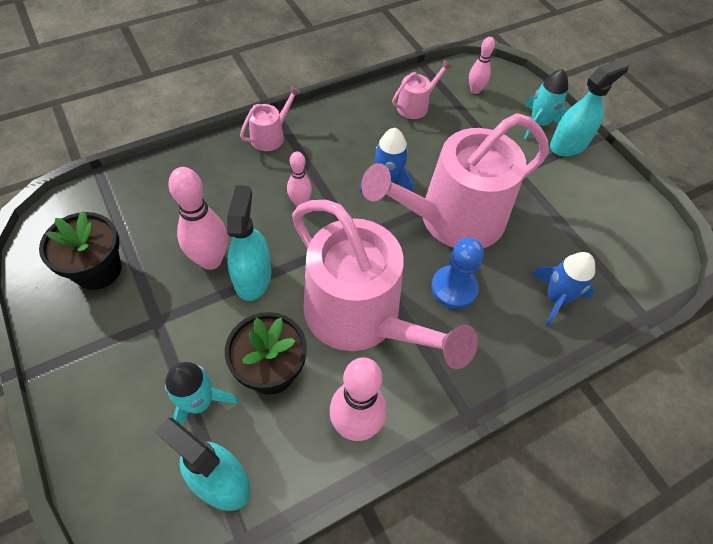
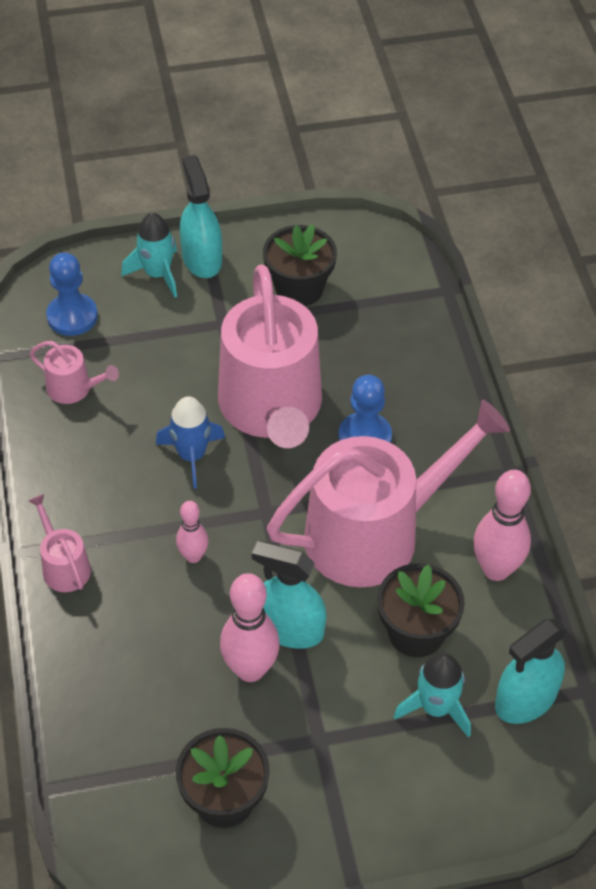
camera: 70 degrees left, 5 degrees down
(415, 106) = (74, 388): pink watering can -> pink watering can turned 135 degrees clockwise
(475, 90) = (72, 316): pink bowling pin -> blue pawn
(556, 298) = (404, 353): blue rocket -> none
(578, 209) = (299, 288): none -> black flower pot

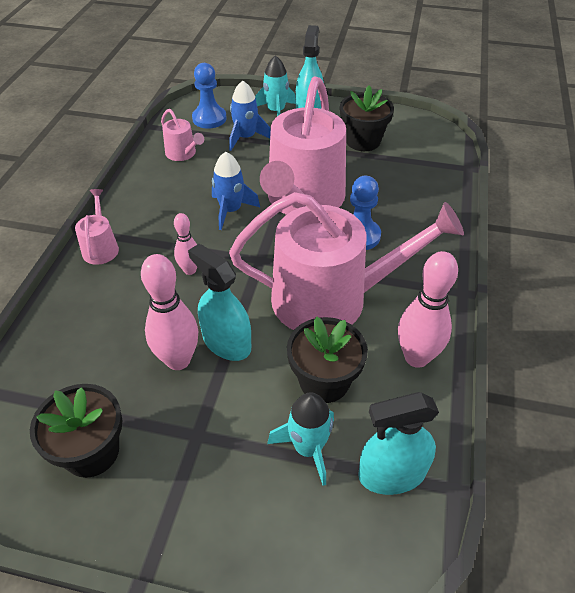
camera: 25 degrees right, 5 degrees down
(142, 333) = (246, 137): none -> blue rocket

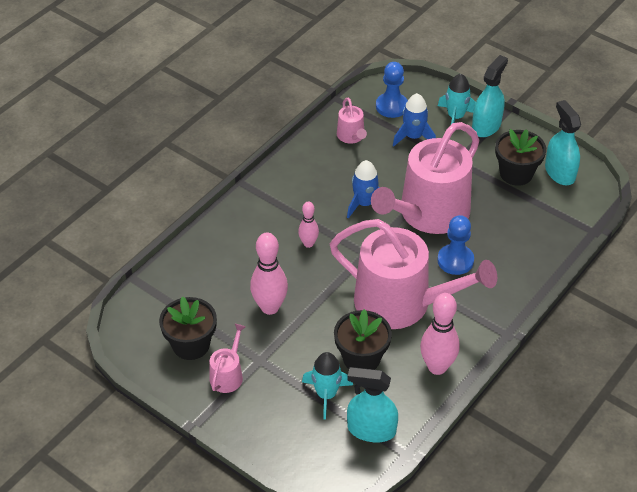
camera: 25 degrees right, 0 degrees up
(101, 247) = (251, 202): pink watering can -> pink watering can (228, 375)
(226, 342) = (308, 307): turquoise spray bottle -> turquoise spray bottle (559, 172)

